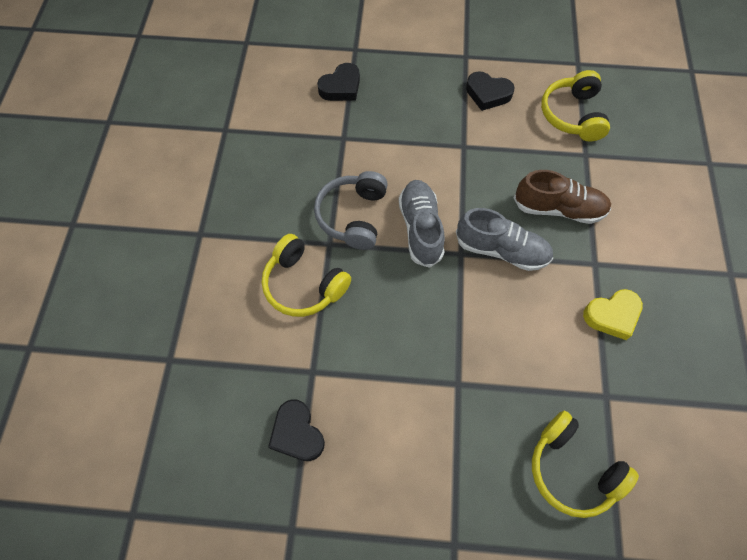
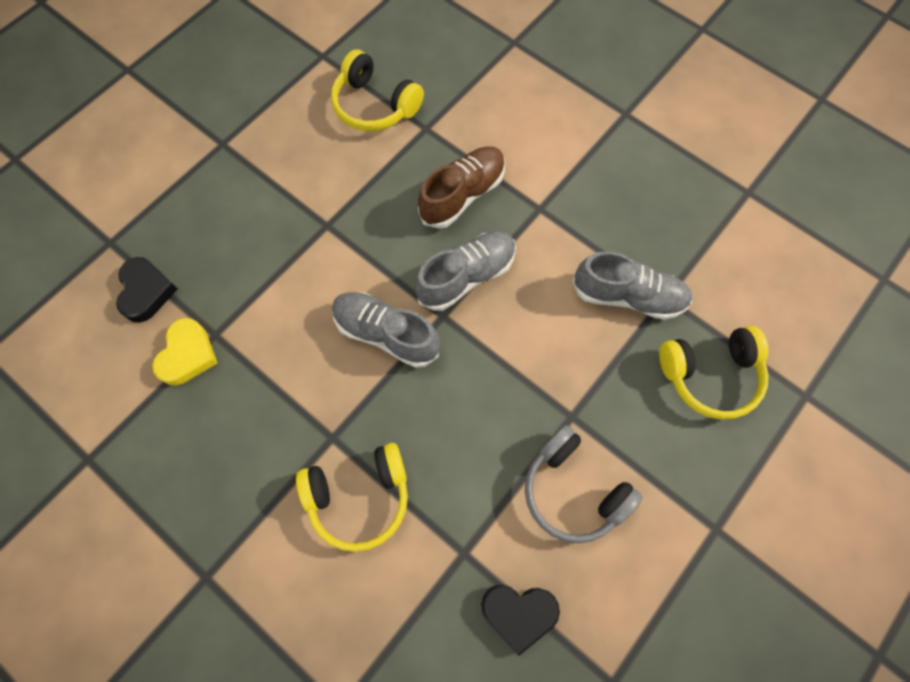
camera: 55 degrees left, 5 degrees up
(353, 216) = (319, 391): grey headphones -> grey headphones (573, 490)
(487, 94) = (286, 158): black heart -> none
(582, 368) = (628, 296): none -> grey shoe
(612, 315) = (597, 234): yellow heart -> yellow heart (188, 355)

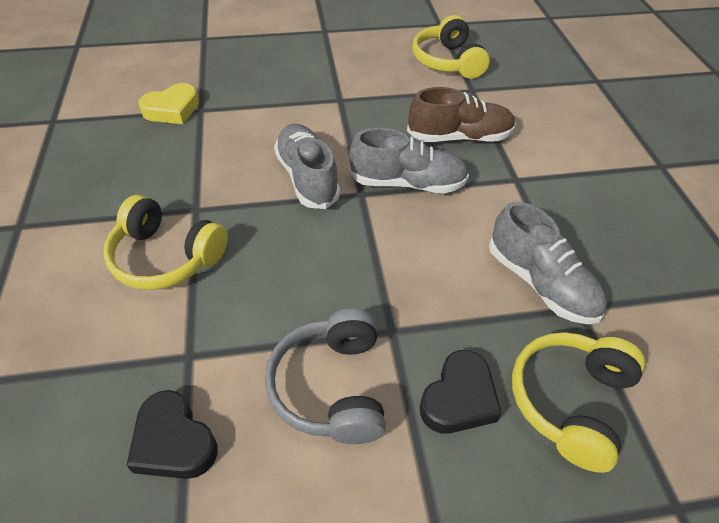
camera: 40 degrees right, 20 degrees down
(146, 292) = (192, 69): black heart -> black heart (459, 398)
(710, 375) = (570, 402): yellow headphones -> yellow headphones turned 90 degrees clockwise

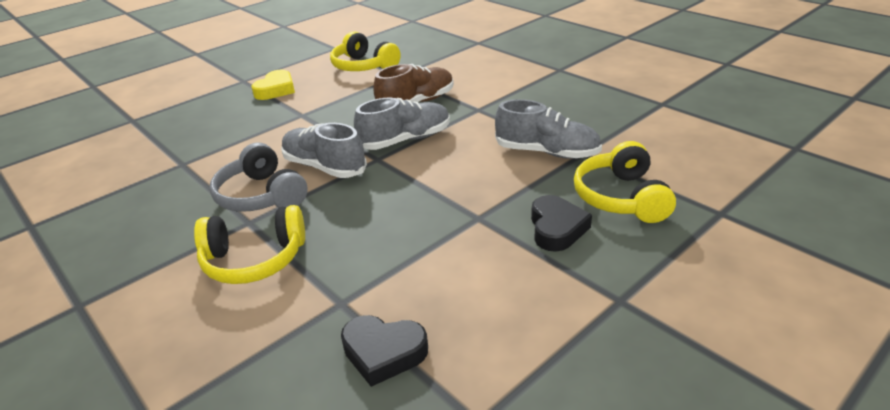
camera: 30 degrees left, 15 degrees down
(172, 109) = (153, 173): yellow heart -> yellow heart (276, 90)
(331, 387) = (468, 265): grey headphones -> grey headphones (261, 195)

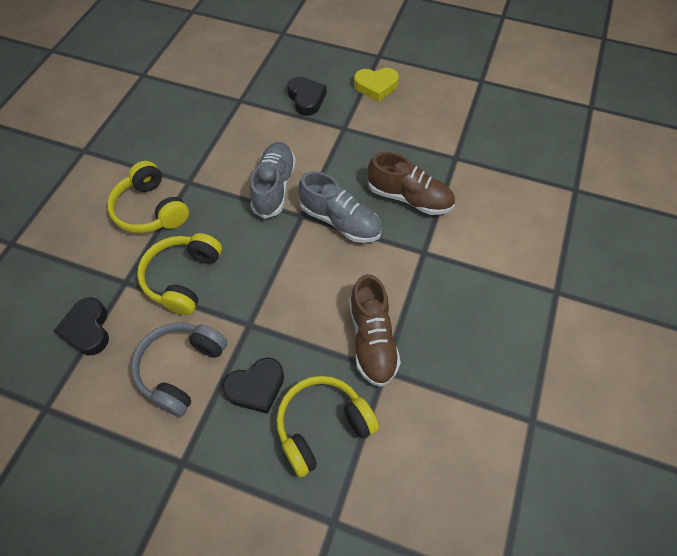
camera: 60 degrees right, 25 degrees up
(238, 126) = (306, 99): none -> black heart
(261, 195) = (221, 170): grey headphones -> grey headphones (181, 369)
(364, 66) = (457, 122): yellow headphones -> yellow headphones (183, 278)
(547, 152) = (372, 339): grey shoe -> brown shoe

